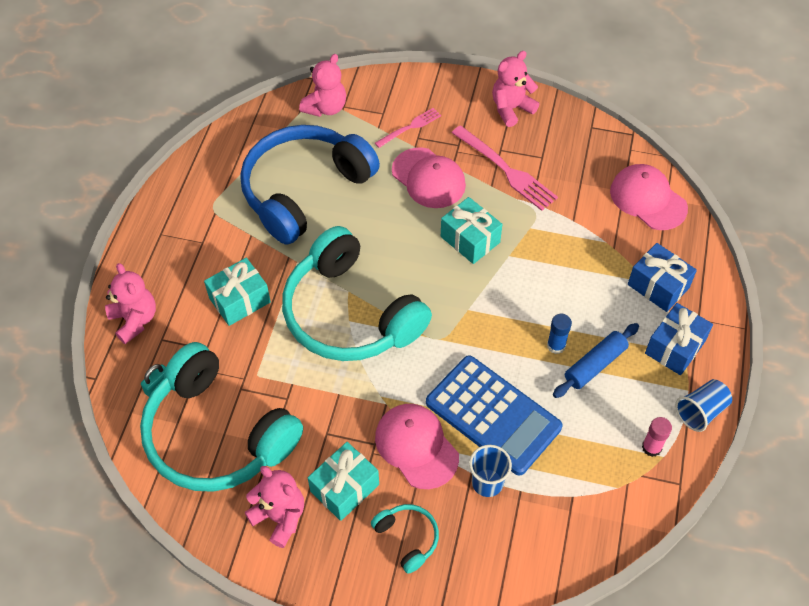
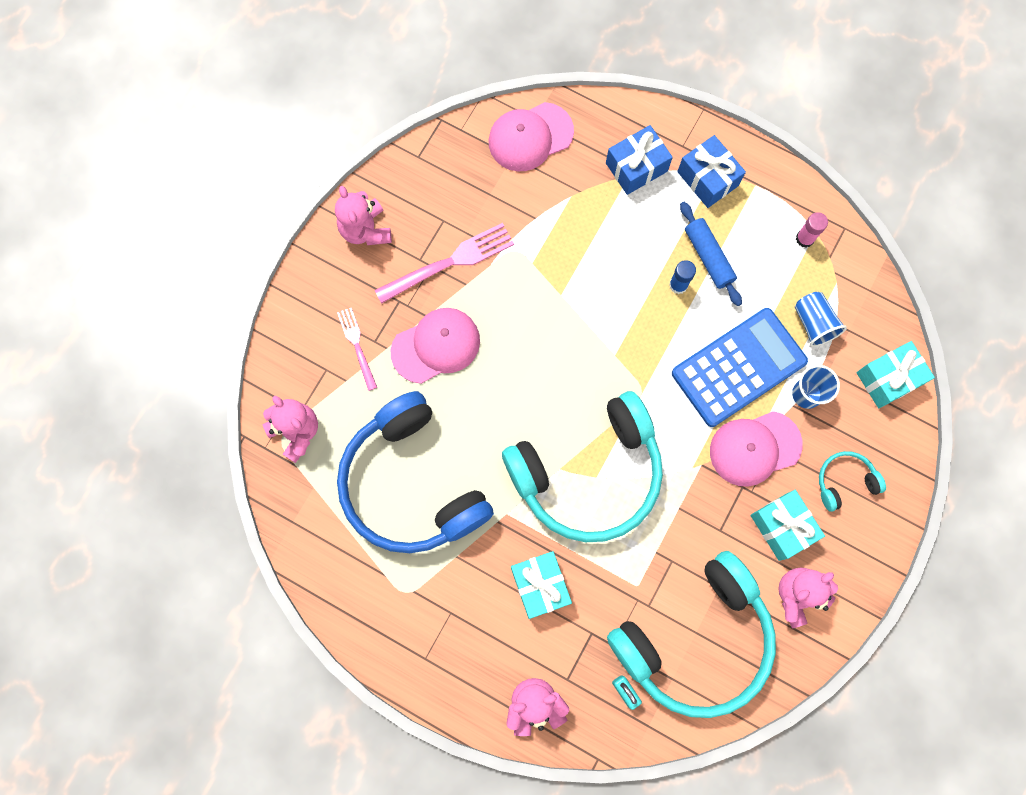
camera: 75 degrees left, 20 degrees up
(470, 239) = (529, 327): turquoise gift -> turquoise gift (888, 379)
(700, 411) = (779, 183): blue cup -> blue cup (813, 323)

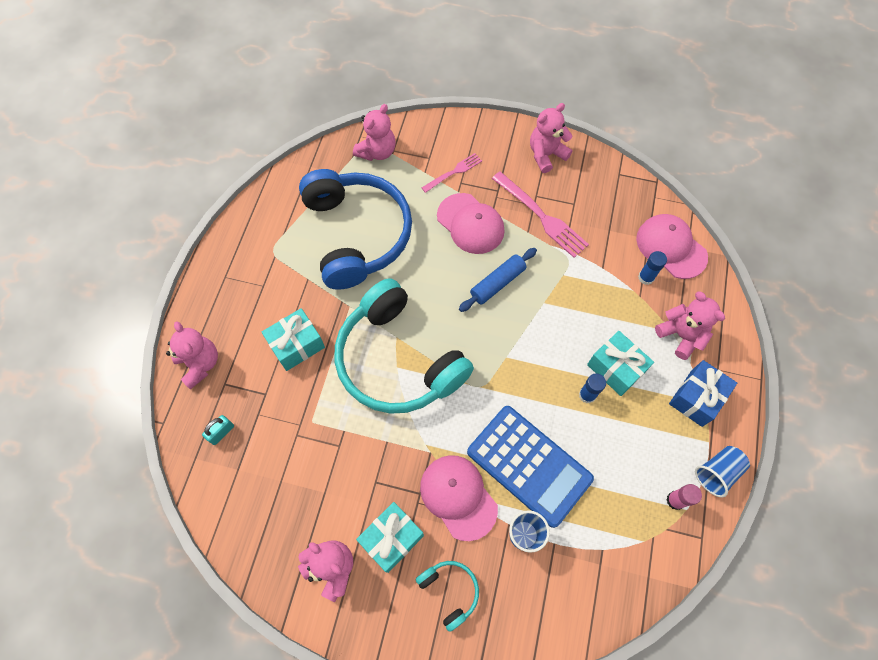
camera: 75 degrees right, 10 degrees down
(411, 484) = (357, 234): blue headphones -> blue headphones turned 120 degrees clockwise
(559, 177) = (646, 277): none -> blue glue stick
(636, 167) = (681, 335): blue gift -> pink teddy bear
(695, 640) = (274, 482): turquoise headphones -> none
(708, 257) = (623, 415): blue rolling pin -> blue rolling pin (497, 283)
(813, 323) = (595, 527): blue cup -> blue cup (717, 472)
(888, 379) = (565, 616): turquoise gift -> turquoise gift (615, 368)

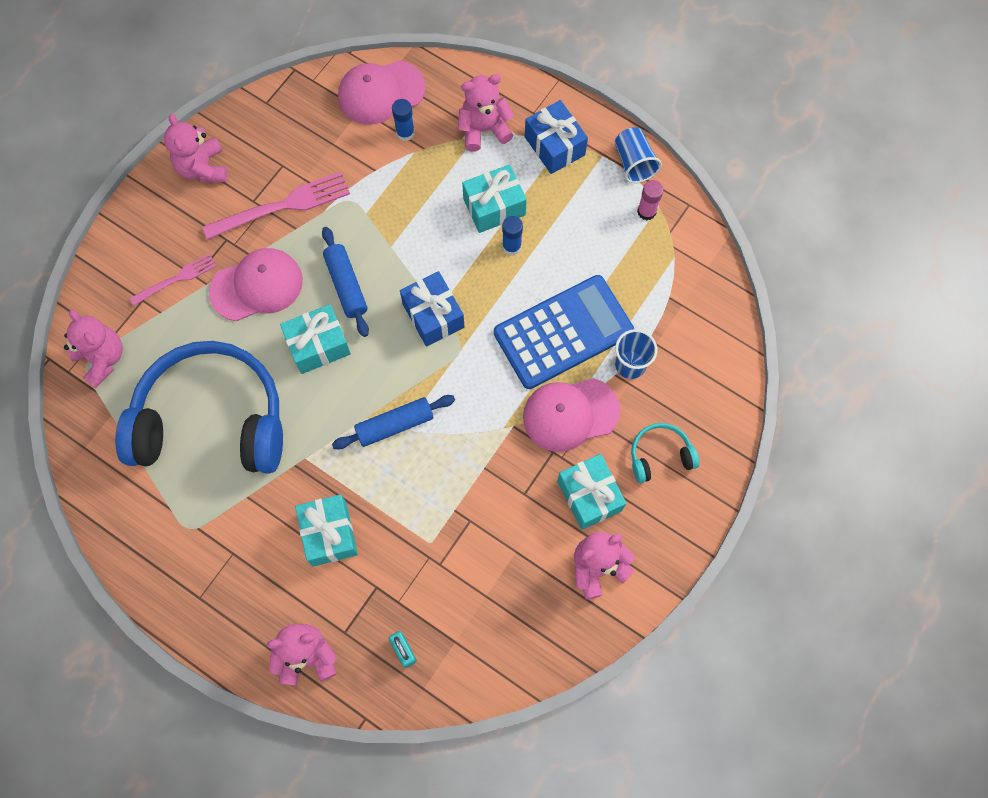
camera: 70 degrees left, 5 degrees up
(398, 360) = (395, 425): turquoise headphones -> blue rolling pin
(441, 282) = (318, 345): none -> turquoise gift
(454, 172) = (177, 279): pink fork -> pink fork turned 75 degrees clockwise
(500, 355) = (433, 315): none -> blue gift

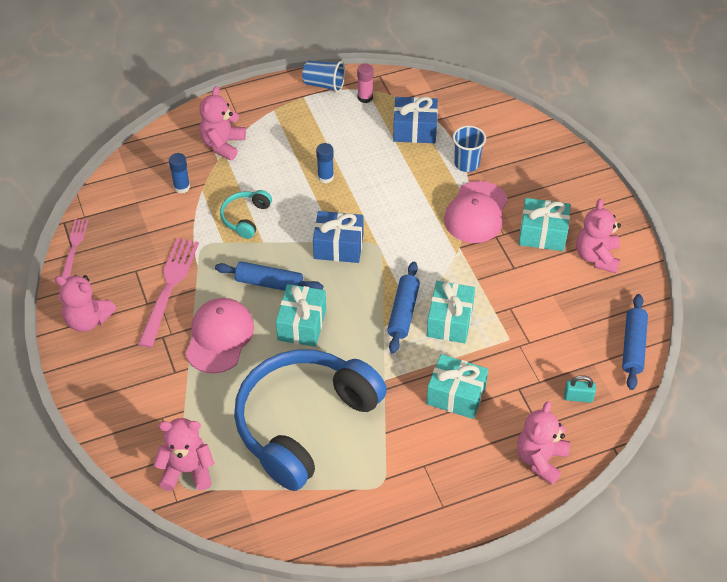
camera: 55 degrees left, 20 degrees down
(177, 279) = (165, 385): pink fork -> pink fork (74, 247)
(381, 92) = (136, 183): pink cap -> none
(494, 207) = (287, 170): turquoise gift -> turquoise gift (450, 321)
(503, 669) = (633, 346): none -> blue rolling pin
(554, 146) = (272, 116): blue gift -> blue gift (414, 130)
(563, 332) = (413, 184): blue calculator -> none
(660, 455) = (543, 183): turquoise headphones -> turquoise headphones (245, 218)

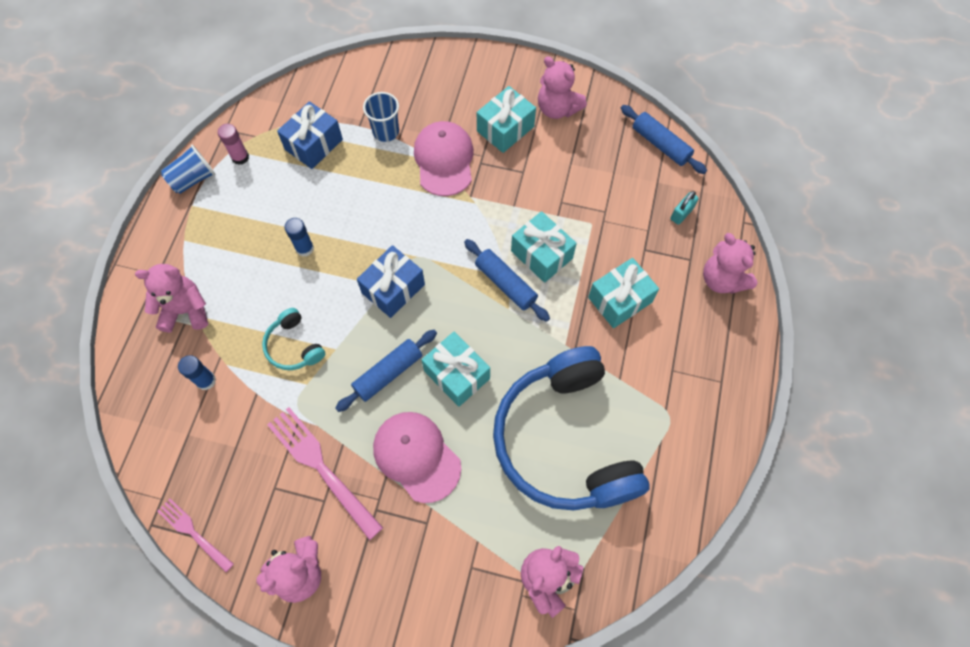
camera: 55 degrees left, 15 degrees up
(223, 144) = (186, 311): pink teddy bear -> pink teddy bear turned 120 degrees clockwise
(476, 213) = (444, 160): pink cap -> pink cap turned 150 degrees counterclockwise

